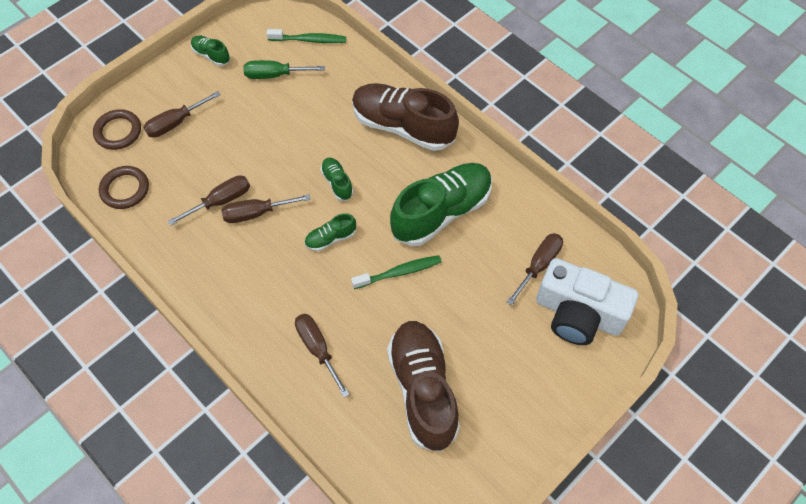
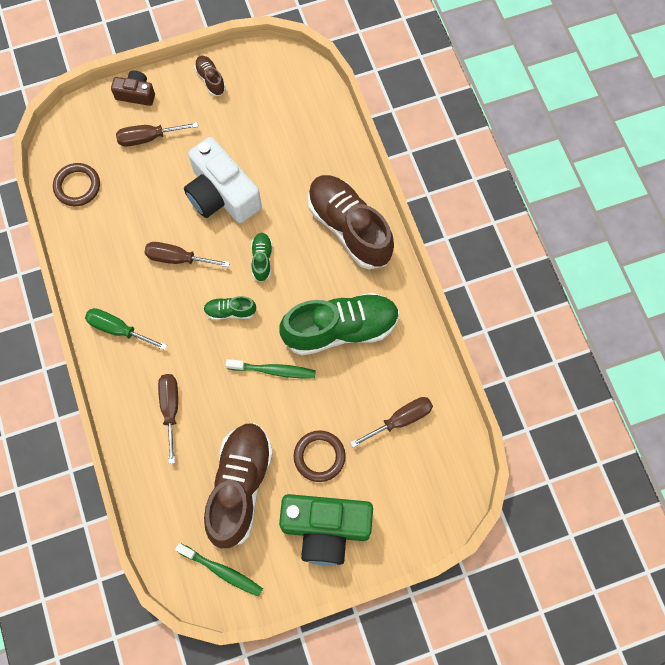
camera: 25 degrees right, 10 degrees up
(118, 132) = (95, 126): brown ring -> brown ring (319, 456)
(145, 91) = (136, 94): none -> brown camera
(211, 55) = (210, 79): green shoe -> brown shoe
(221, 201) = (153, 233): brown screwdriver -> none
(275, 75) = (258, 124): green screwdriver -> green screwdriver (118, 329)
(309, 40) = (307, 100): green toothbrush -> green toothbrush (222, 571)
(525, 391) = (325, 528): none -> green camera
(578, 314) = (411, 481): white camera -> white camera (222, 194)

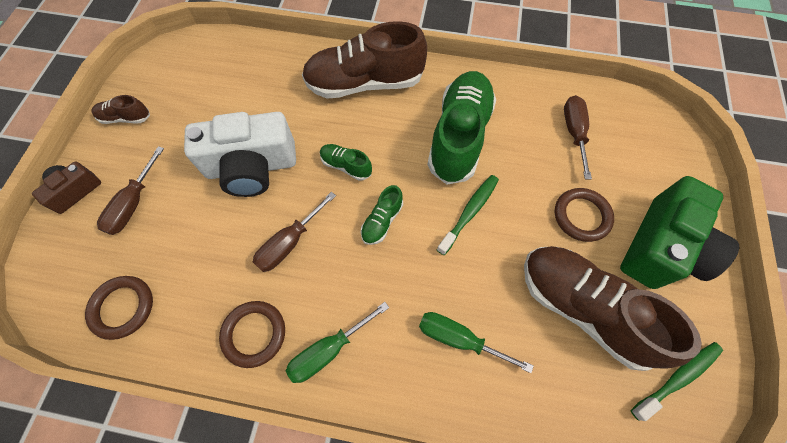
camera: 60 degrees left, 5 degrees down
(104, 277) = (254, 334): none -> brown ring
(170, 409) = (458, 339): brown screwdriver -> green screwdriver

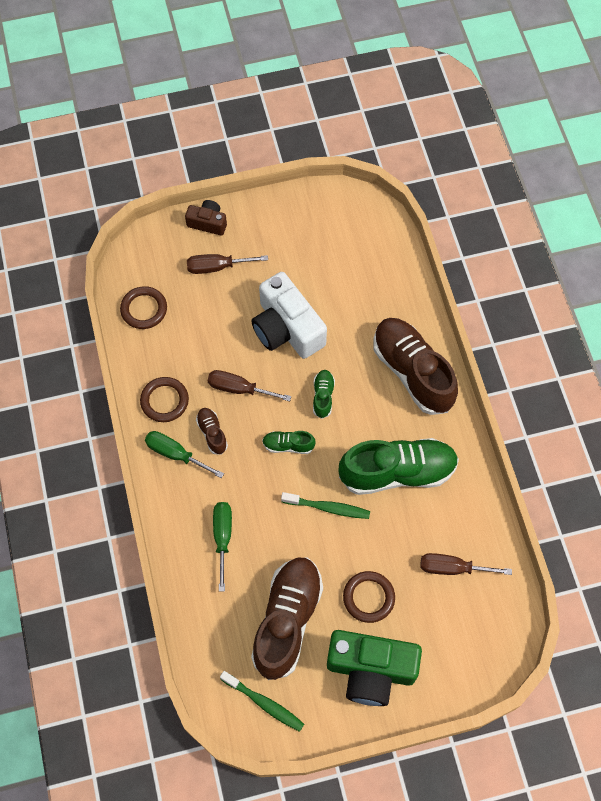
camera: 65 degrees right, 0 degrees up
(125, 118) = (282, 214): brown shoe -> brown shoe (212, 433)
(574, 133) = (452, 568): brown screwdriver -> brown screwdriver turned 150 degrees counterclockwise

